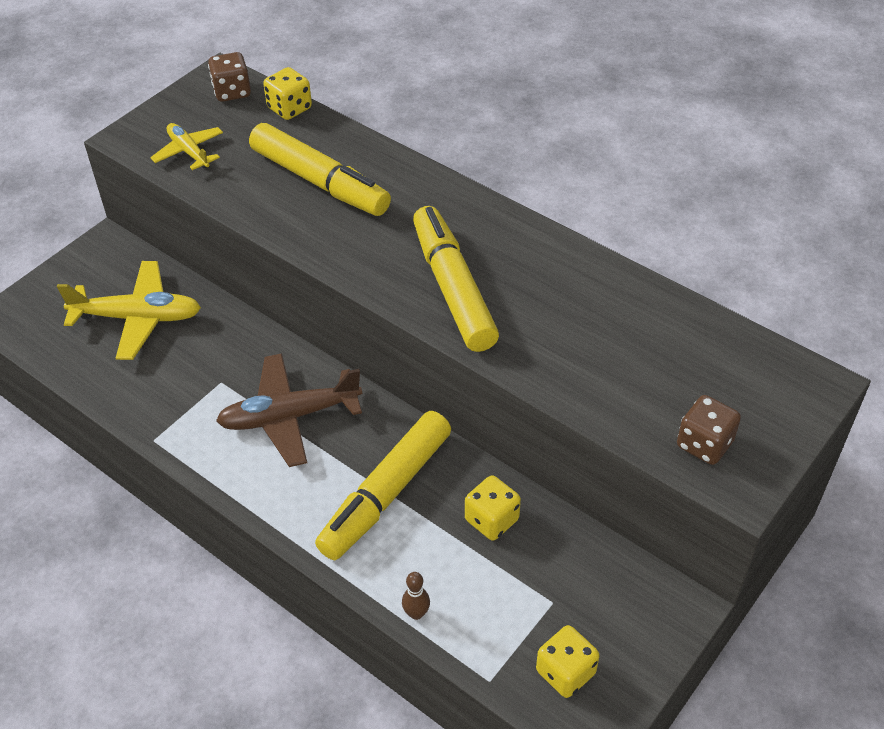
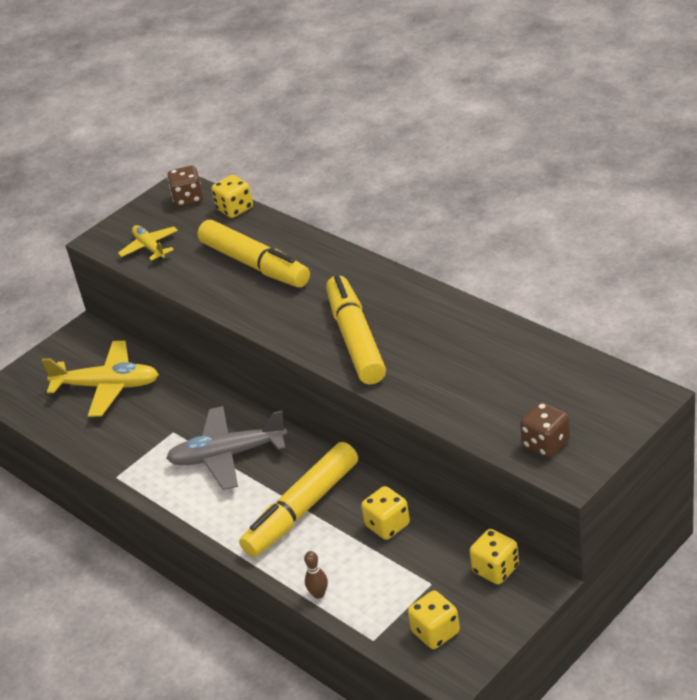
camera: 10 degrees right, 10 degrees down
(289, 416) = (227, 455): brown plane -> grey plane
(628, 585) = (495, 569): none -> yellow dice

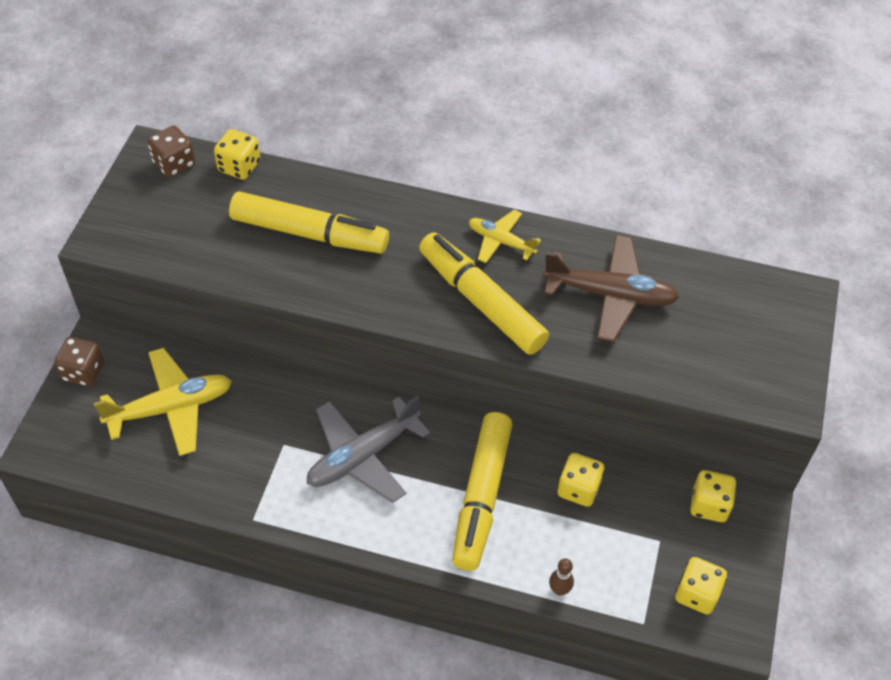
camera: 35 degrees left, 15 degrees up
(150, 247) = (169, 238): yellow plane -> yellow plane (501, 241)
(469, 357) = (610, 295): none -> brown plane
(546, 444) = (746, 375): brown dice -> brown dice (83, 371)

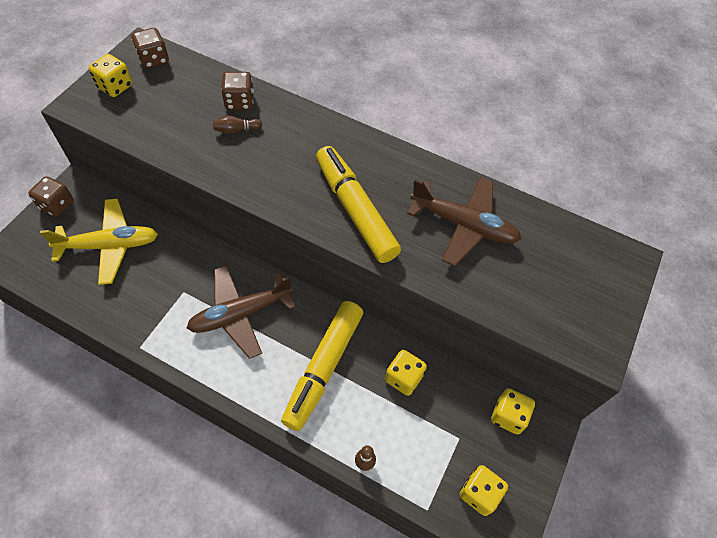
camera: 10 degrees right, 5 degrees up
(239, 167) = (201, 70): yellow dice -> yellow dice (115, 87)
(301, 198) = (239, 102): none -> brown dice
(309, 233) = (236, 130): yellow marker -> brown bowling pin
(362, 456) = (240, 314): grey plane -> brown plane
(501, 241) = (385, 164): yellow plane -> none

